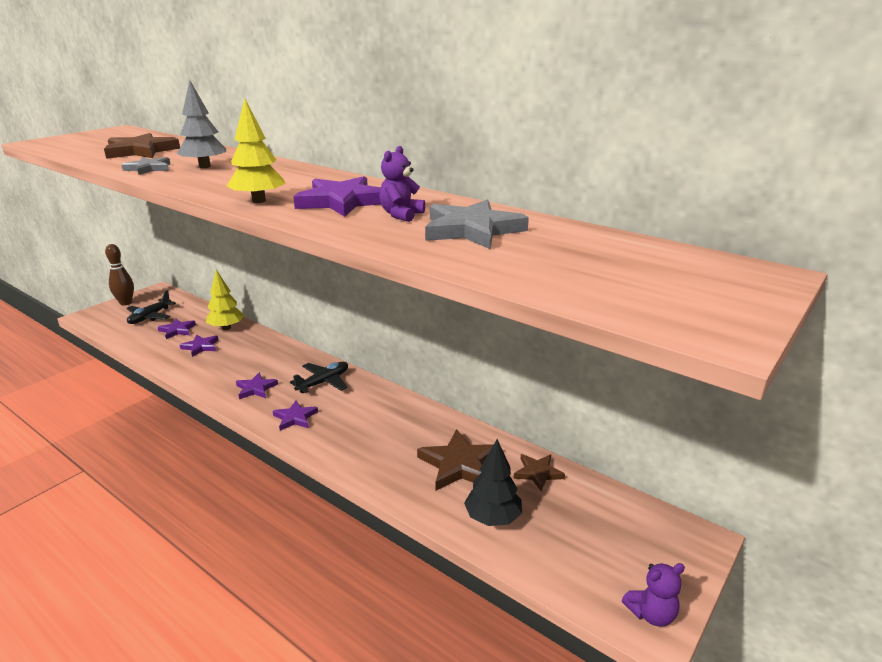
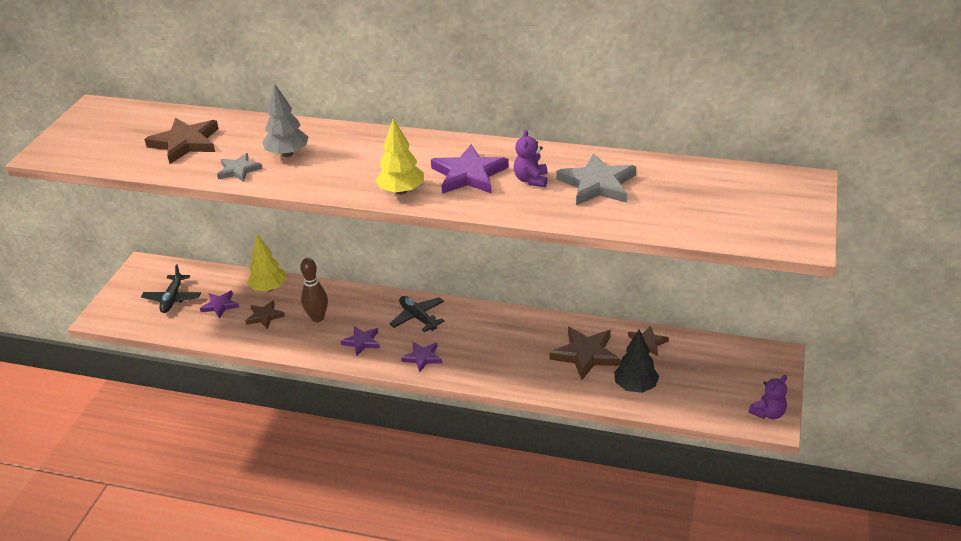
camera: 20 degrees left, 10 degrees up
(126, 303) = (125, 290): brown bowling pin -> brown bowling pin (317, 318)
(201, 347) = (265, 316): purple star -> brown star
(323, 382) = (418, 318): black plane -> black plane turned 60 degrees counterclockwise

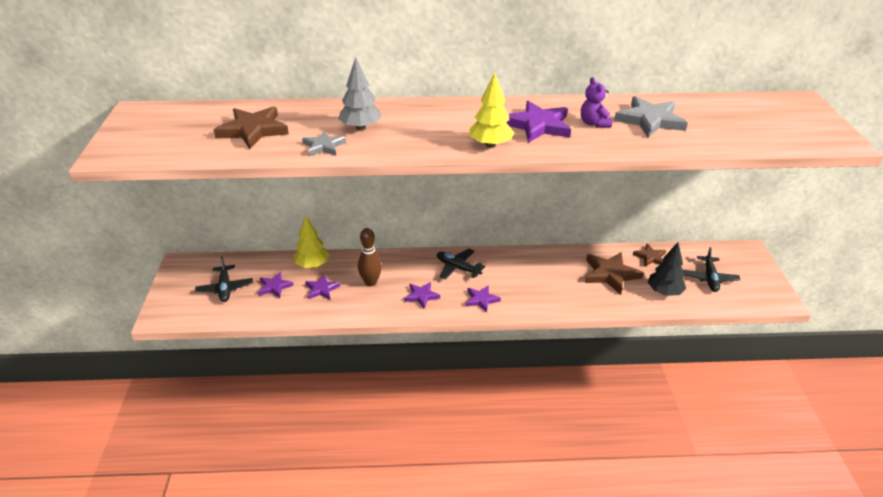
camera: 20 degrees left, 0 degrees up
(265, 316) = (321, 289): brown star -> purple star
(702, 381) = (710, 278): none -> black plane
(768, 413) = (772, 294): purple teddy bear -> none

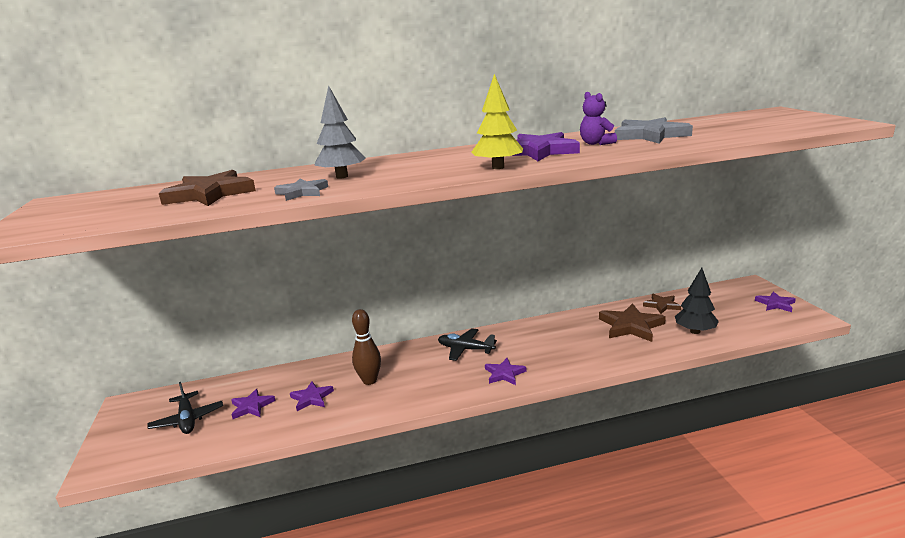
camera: 10 degrees left, 15 degrees down
(312, 265) = (295, 376): yellow tree -> none
(421, 296) = (434, 383): purple star -> purple star (775, 304)
(710, 278) = (731, 312): black plane -> none

